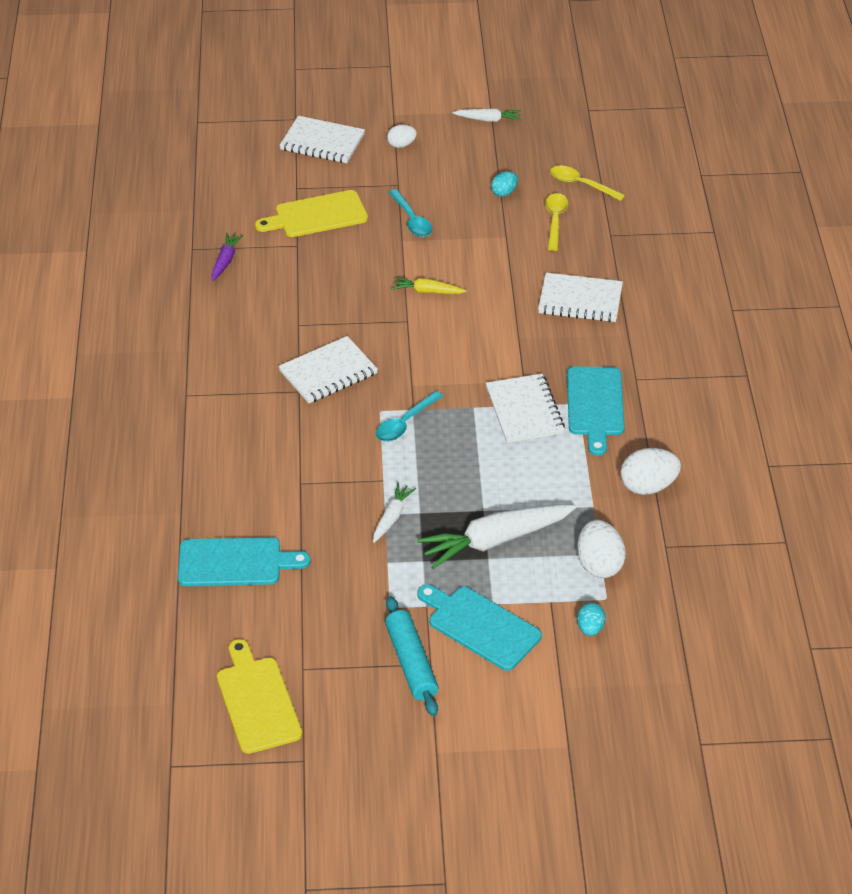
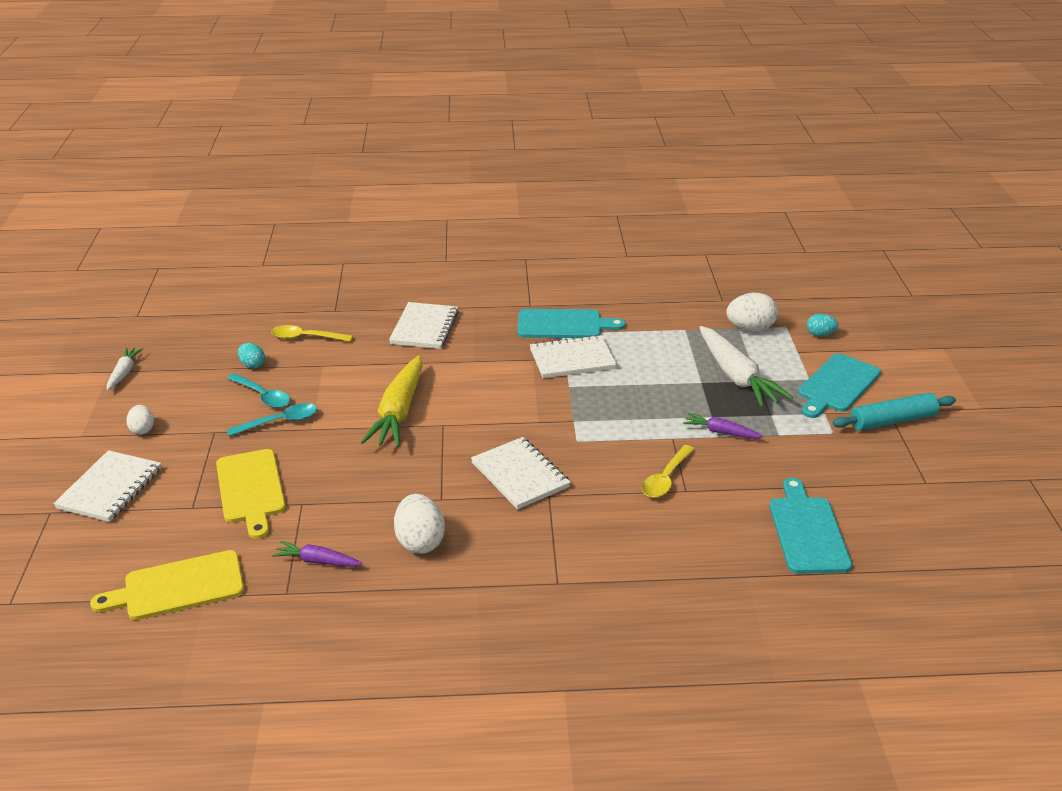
camera: 90 degrees left, 10 degrees down
(257, 701) = (977, 509): yellow cutting board -> yellow cutting board (178, 587)
(392, 517) = (721, 432): white carrot -> purple carrot
(405, 423) = (593, 425): turquoise spoon -> turquoise spoon (263, 396)
(427, 291) = (399, 412): yellow carrot -> yellow carrot, size x1.97
(581, 184) = (255, 322): yellow spoon -> yellow spoon (666, 478)
(648, 486) = (658, 304): white egg -> white egg (420, 542)

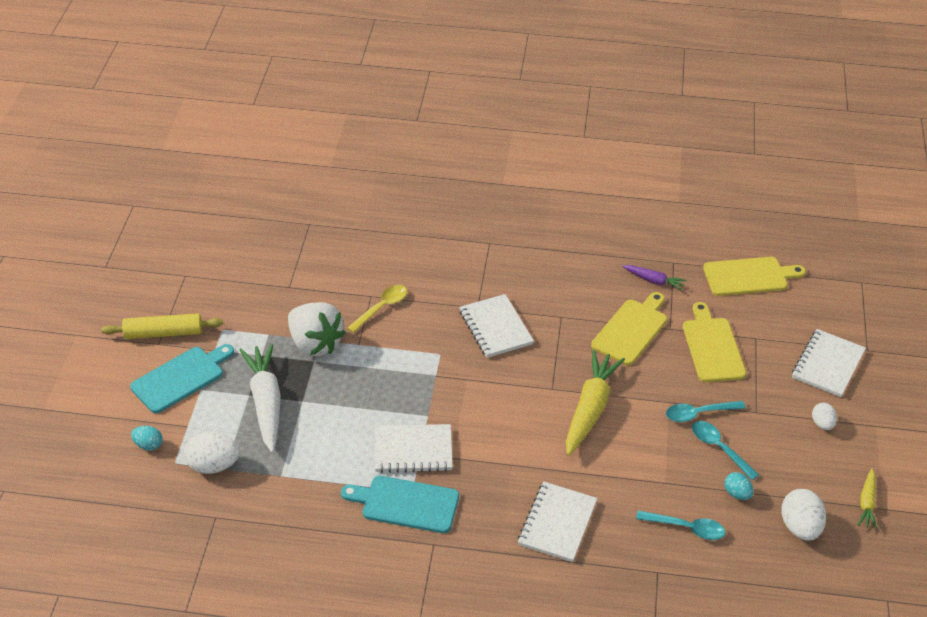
camera: 170 degrees left, 10 degrees up
(124, 373) = (867, 503): white carrot -> yellow carrot
(306, 338) = (686, 528): yellow spoon -> turquoise spoon
(351, 495) = (631, 330): none -> yellow cutting board
(420, 542) = (580, 284): white egg -> white egg (800, 527)
(721, 432) = (315, 344): purple carrot -> white strawberry
(807, 531) = (300, 252): turquoise cutting board -> none
(892, 420) = (163, 333): turquoise rolling pin -> yellow rolling pin

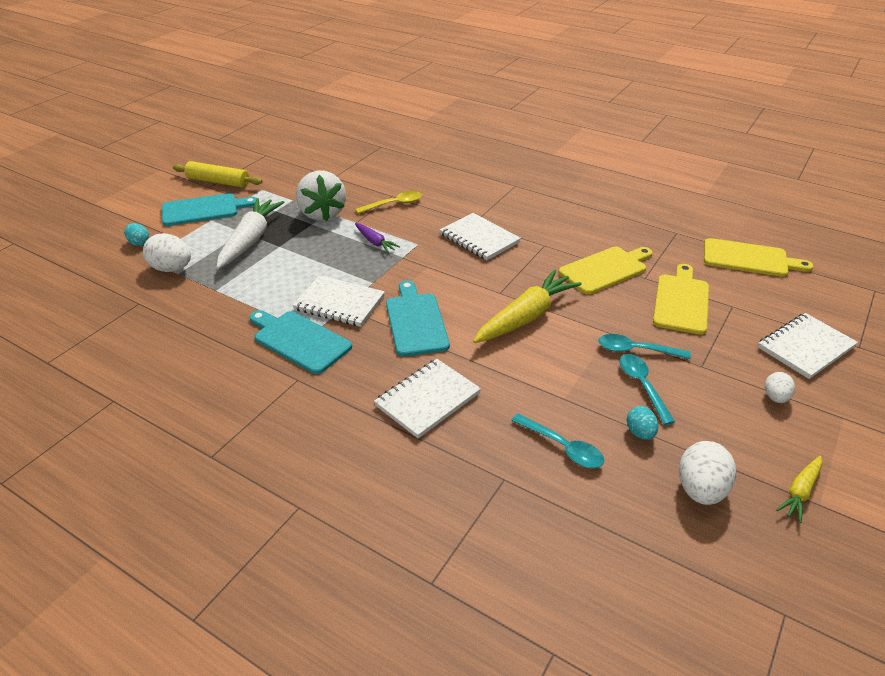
camera: 25 degrees right, 5 degrees down
(495, 328) = (479, 238): white notebook -> white notebook turned 45 degrees counterclockwise
(497, 447) = (415, 321): none -> turquoise cutting board
(654, 281) = (649, 240): purple carrot -> purple carrot (375, 242)

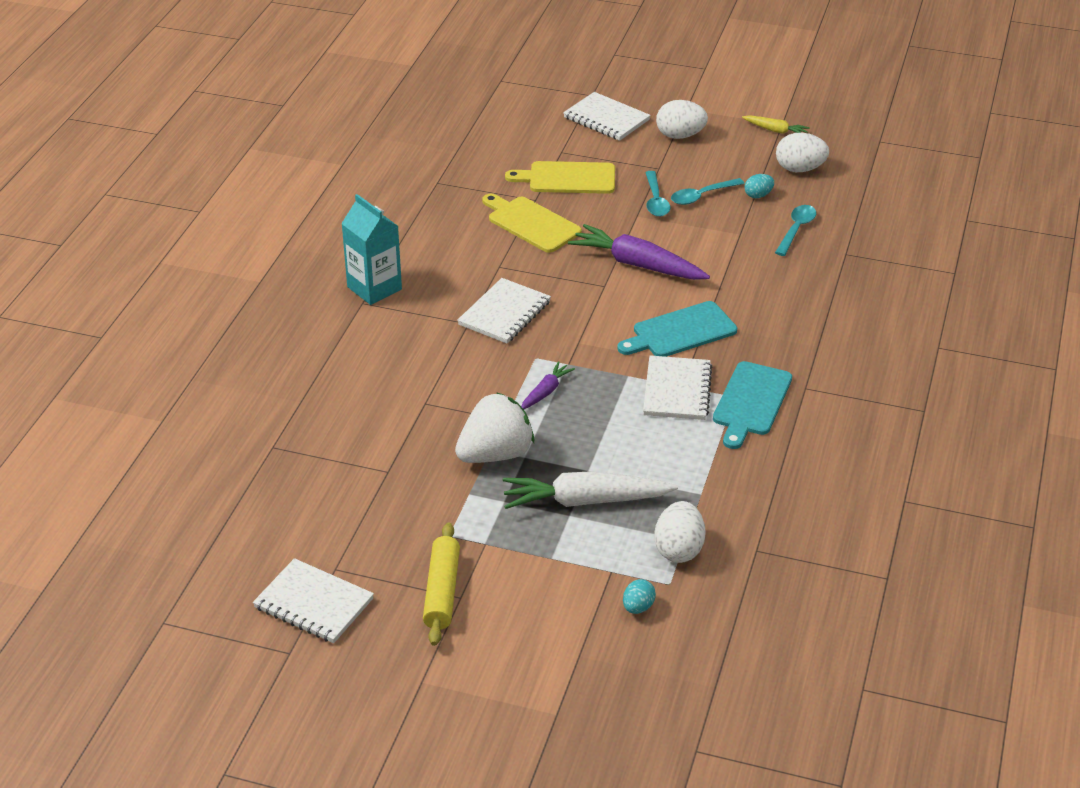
camera: 105 degrees left, 0 degrees up
(204, 209) = (528, 576): turquoise cutting board -> none
(394, 204) = (448, 396): yellow spoon -> none
(427, 399) = (785, 305): white notebook -> white notebook (313, 604)
(526, 317) = (637, 264): yellow carrot -> purple carrot
(531, 191) = (374, 288): none -> turquoise carton
(749, 259) = (473, 141): yellow cutting board -> none
(775, 397) = (680, 135): white egg -> white egg, size x1.70

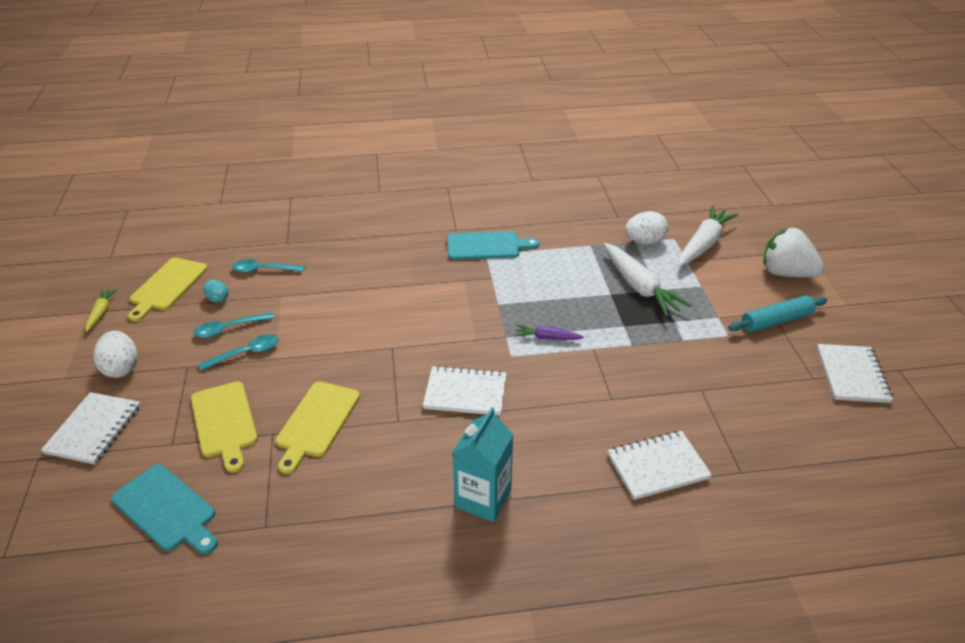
camera: 115 degrees left, 0 degrees up
(442, 591) = (776, 321): yellow rolling pin -> turquoise rolling pin
(495, 454) = (634, 340): white strawberry -> white strawberry (786, 273)
(637, 264) = (352, 337): purple carrot -> none
(638, 607) = (703, 244): turquoise egg -> white carrot
(677, 390) = (498, 278): white notebook -> white notebook (657, 466)
(680, 332) = (429, 293): turquoise cutting board -> turquoise cutting board (167, 509)
(702, 196) = (229, 328): turquoise spoon -> turquoise spoon turned 120 degrees clockwise
(799, 169) = (167, 286): white egg -> yellow cutting board

